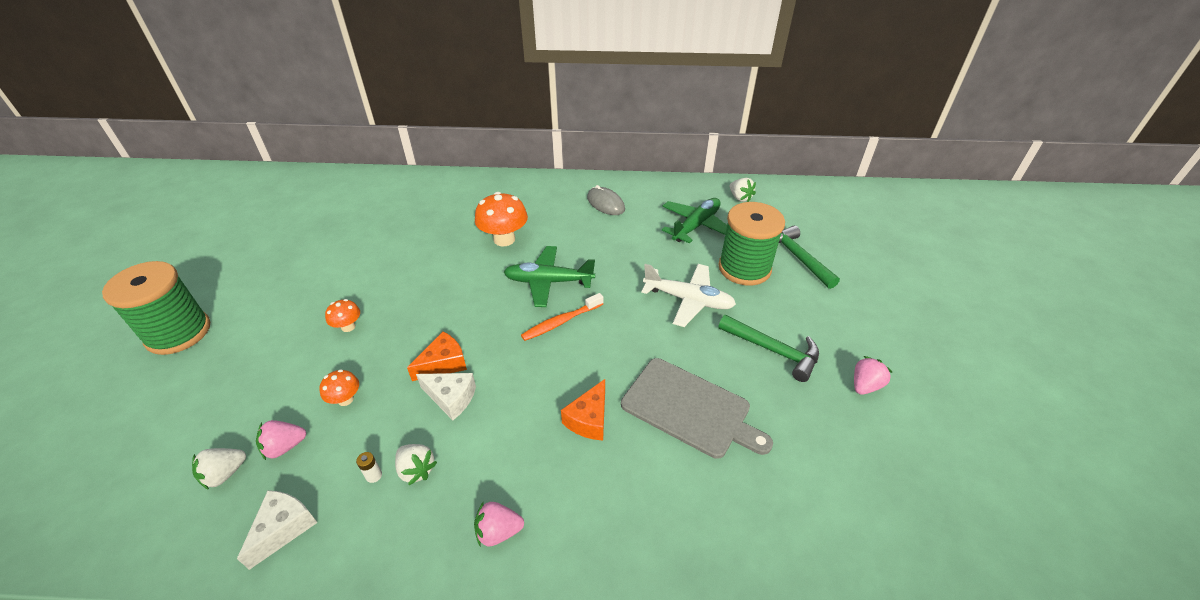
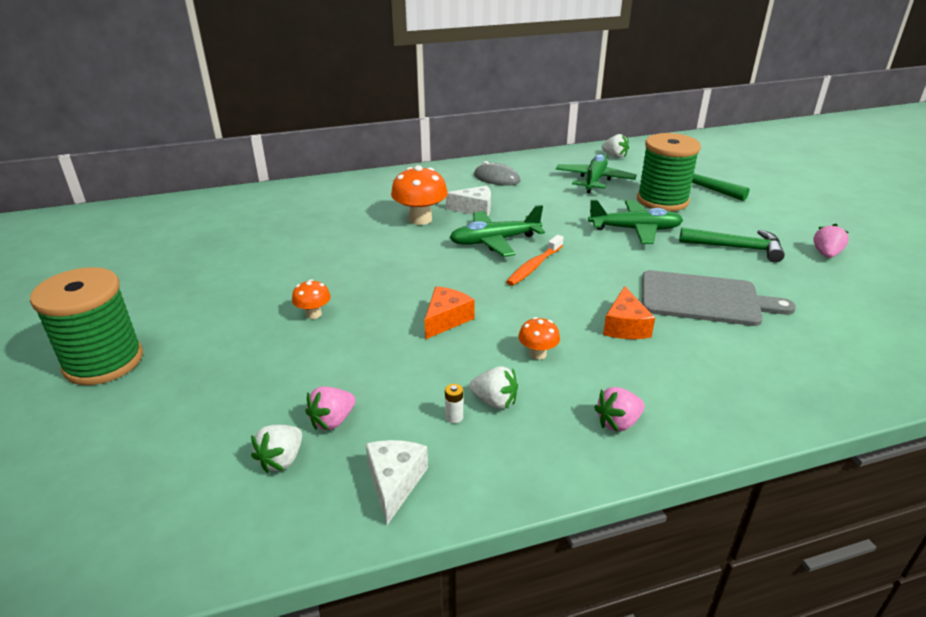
camera: 20 degrees left, 10 degrees down
(345, 399) = (366, 369): orange mushroom -> orange mushroom (537, 354)
(451, 398) = (479, 342): white cheese -> white cheese (474, 209)
(688, 300) = (635, 229): white plane -> green plane

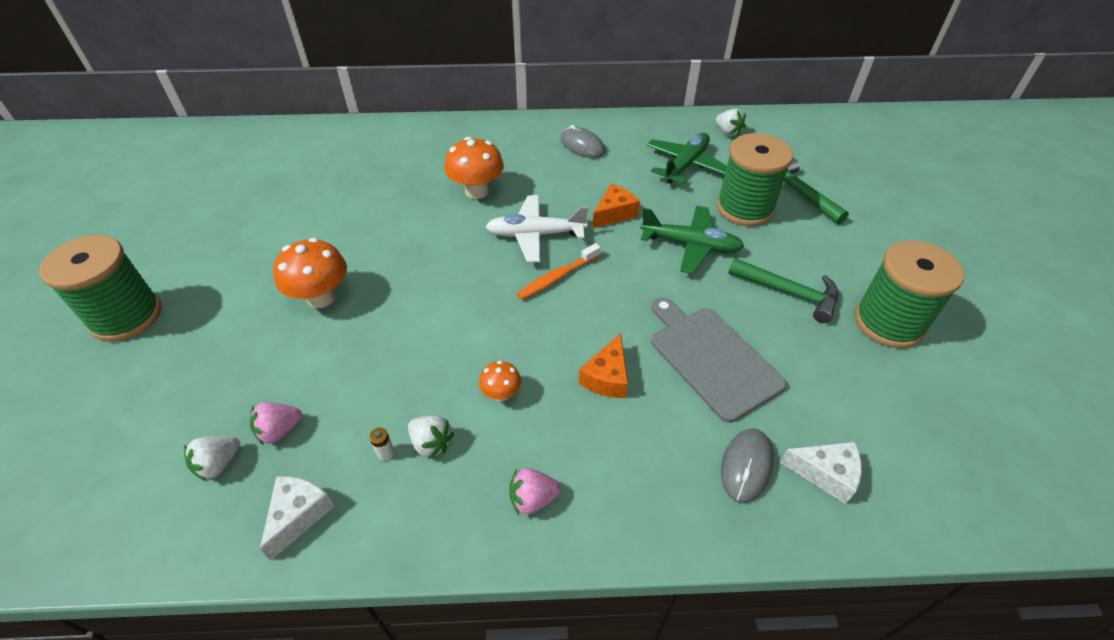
camera: 15 degrees right, 15 degrees up
(313, 314) = (321, 297): orange mushroom -> orange mushroom, size x1.85
(446, 319) = (437, 330): orange cheese -> orange cheese (614, 213)
(474, 209) = (537, 186): white cheese -> white cheese (825, 474)
(494, 241) = (535, 235): green plane -> white plane
(705, 299) = (711, 358): grey cutting board -> grey cutting board turned 150 degrees counterclockwise
(784, 364) = (746, 466): none -> grey mouse
(826, 254) = (888, 322): pink strawberry -> green spool

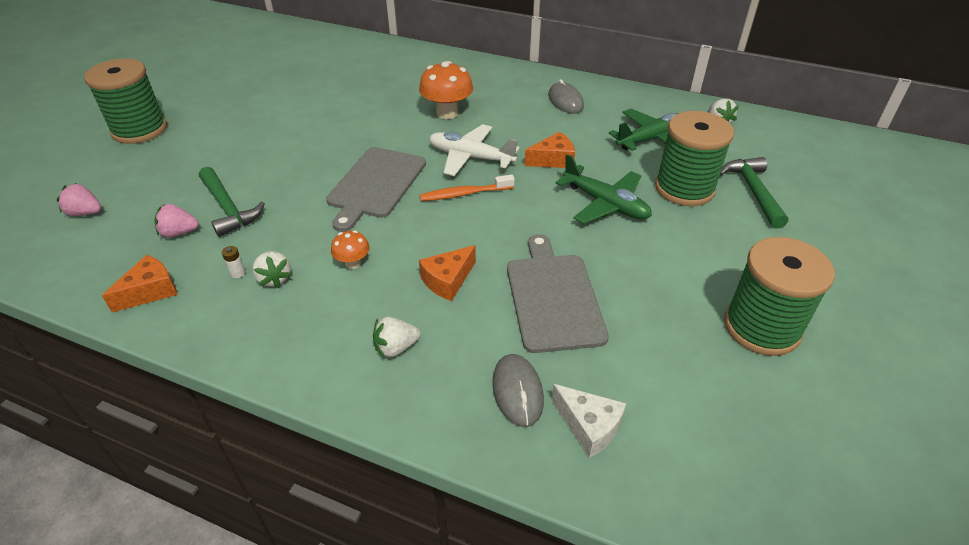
camera: 25 degrees right, 5 degrees down
(219, 464) = (126, 240): white strawberry -> white strawberry (396, 348)
(299, 515) = (150, 291): white cheese -> orange cheese
(321, 297) = (273, 155): orange mushroom -> none
(461, 296) = (376, 185): none -> grey cutting board
(533, 499) = (319, 345): pink strawberry -> pink strawberry (85, 213)
(746, 466) = (517, 391): grey mouse -> grey mouse turned 60 degrees counterclockwise
(788, 293) = (673, 269): green hammer -> green hammer (228, 208)

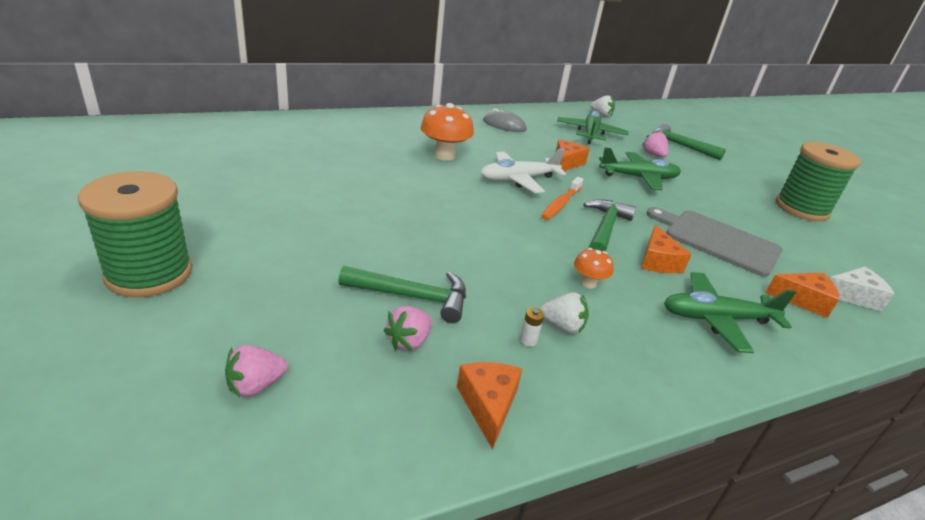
camera: 50 degrees left, 10 degrees down
(376, 185) = (494, 223): grey cutting board -> none
(396, 348) = (717, 319): white strawberry -> green plane
(459, 232) = (605, 229): none -> green hammer
(517, 391) = (803, 300): grey mouse -> orange cheese
(684, 188) = (653, 155): green spool -> pink strawberry

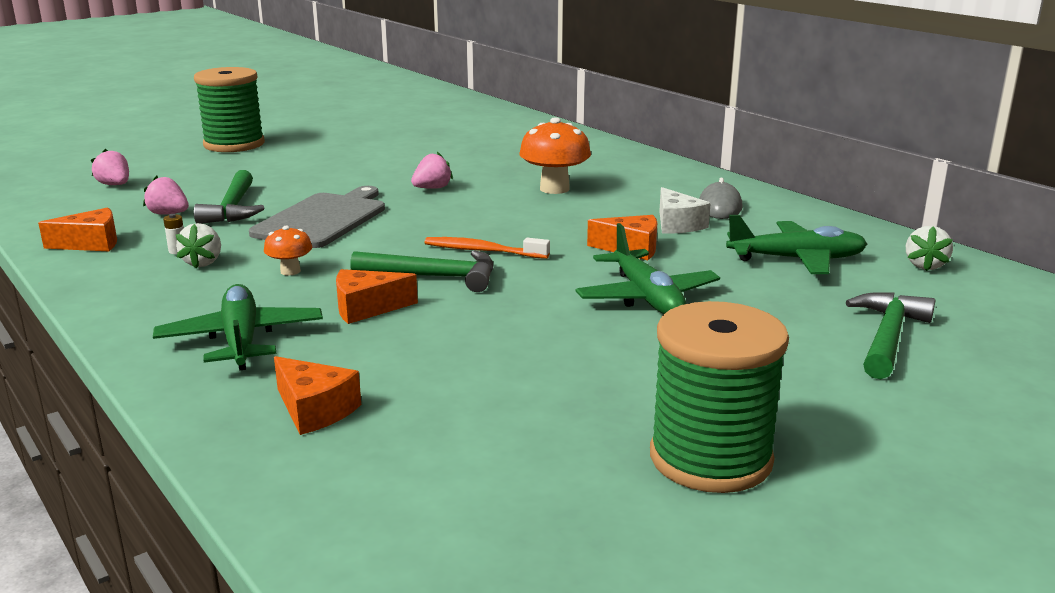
camera: 80 degrees right, 10 degrees down
(518, 179) = (531, 226): white plane -> none
(653, 155) = (781, 310): pink strawberry -> pink strawberry (432, 188)
(717, 241) = (465, 353): grey cutting board -> grey cutting board (323, 219)
(803, 300) = (314, 410): orange cheese -> orange cheese turned 45 degrees counterclockwise
(853, 296) = (351, 463): white cheese -> white cheese (677, 224)

